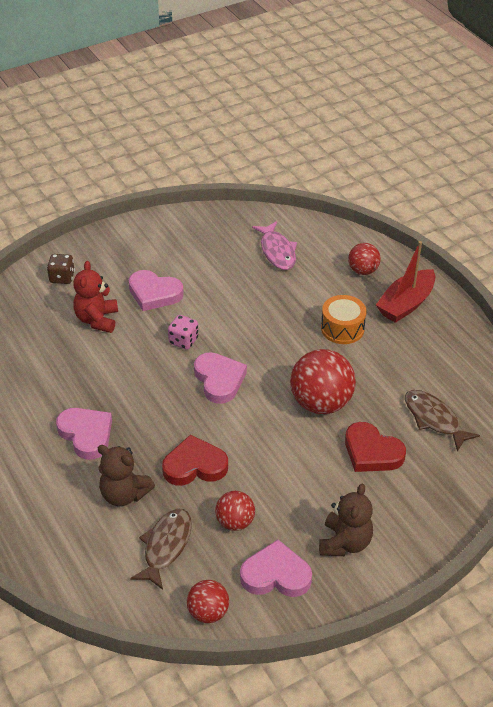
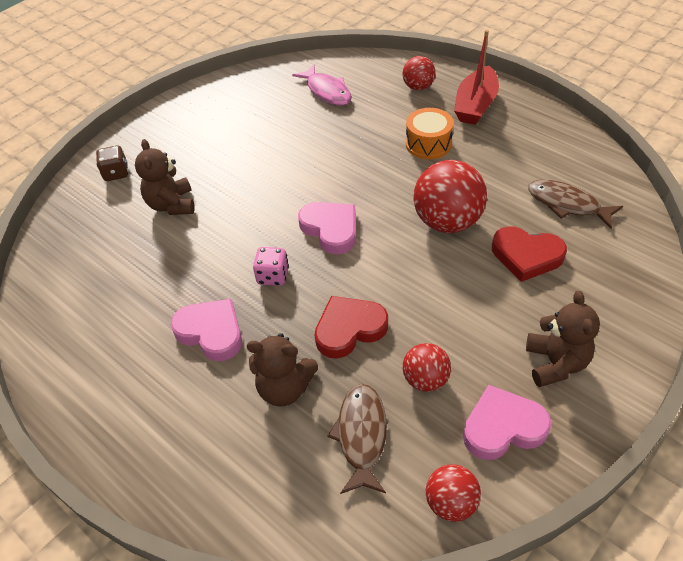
camera: 15 degrees left, 5 degrees up
(97, 320) = (172, 205): red teddy bear -> brown teddy bear
(154, 293) = (222, 162): pink heart -> none
(183, 341) = (274, 200): pink dice -> pink dice (273, 276)

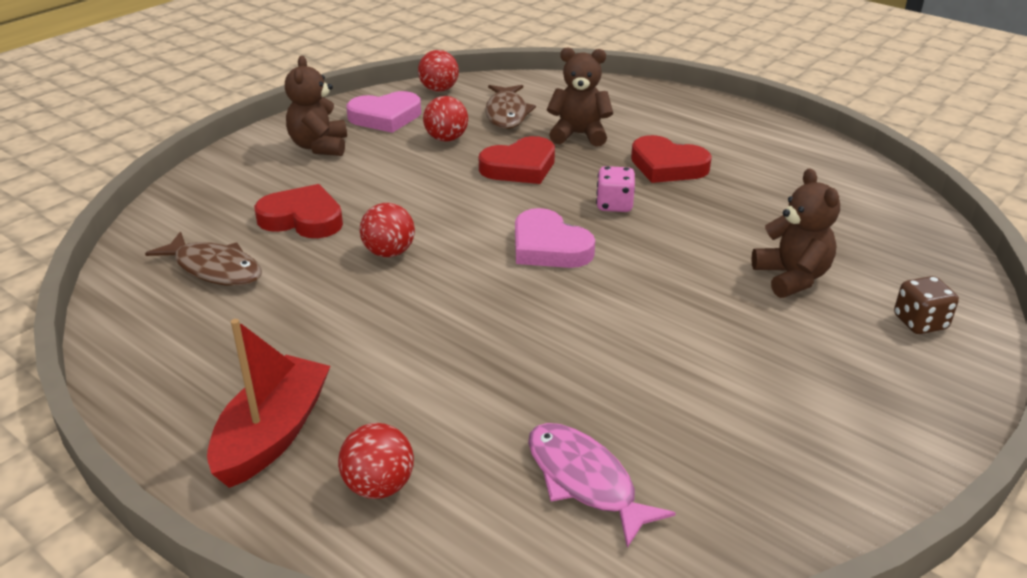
camera: 175 degrees right, 15 degrees down
(211, 332) = (667, 166): pink heart -> red heart
(428, 144) = (388, 358): orange drum -> none
(447, 221) = (389, 252): red ball -> red ball, size x0.56

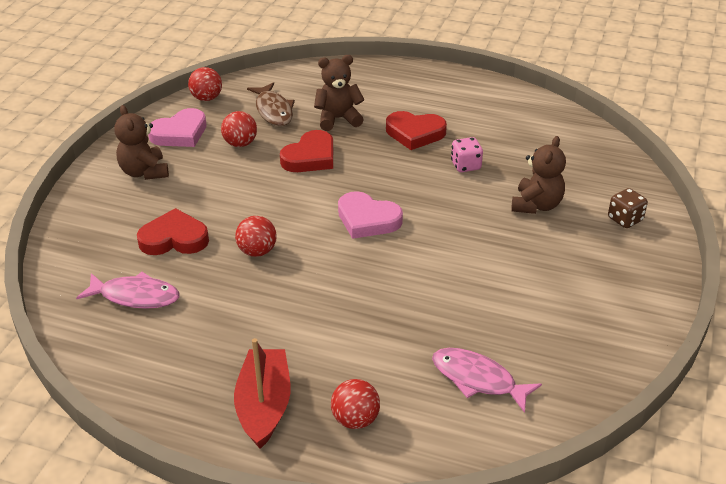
camera: 20 degrees left, 5 degrees up
(214, 269) = (135, 296): brown fish -> pink fish
(614, 205) = (394, 175): pink dice -> pink dice (465, 165)
(792, 277) = (536, 205): brown teddy bear -> brown teddy bear turned 60 degrees clockwise

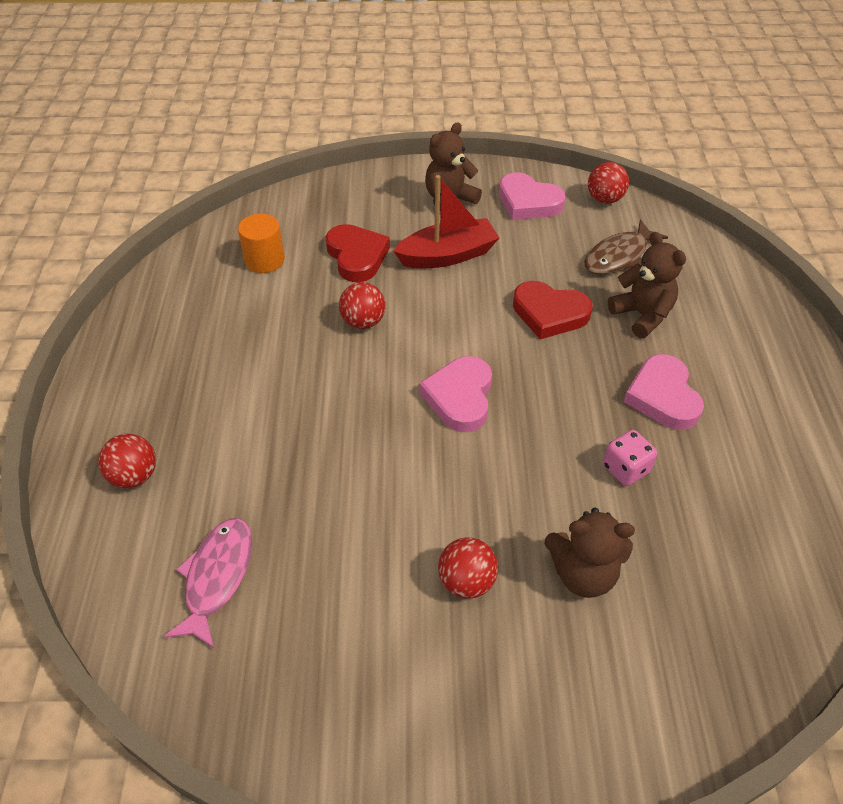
camera: 70 degrees right, 10 degrees up
(135, 296) = (265, 260): pink fish -> orange cylinder
(240, 143) = (539, 251): red ball -> red ball (466, 581)
(264, 406) = (141, 397): red boat -> red boat (448, 255)
(415, 133) = (663, 396): red heart -> pink heart
(625, 219) = (612, 704): brown dice -> none

